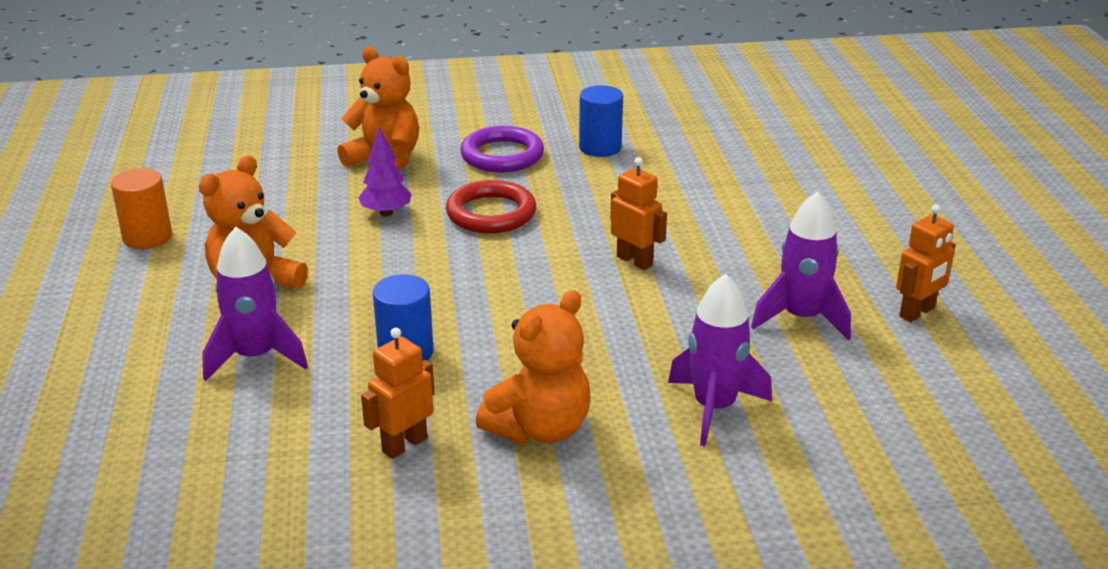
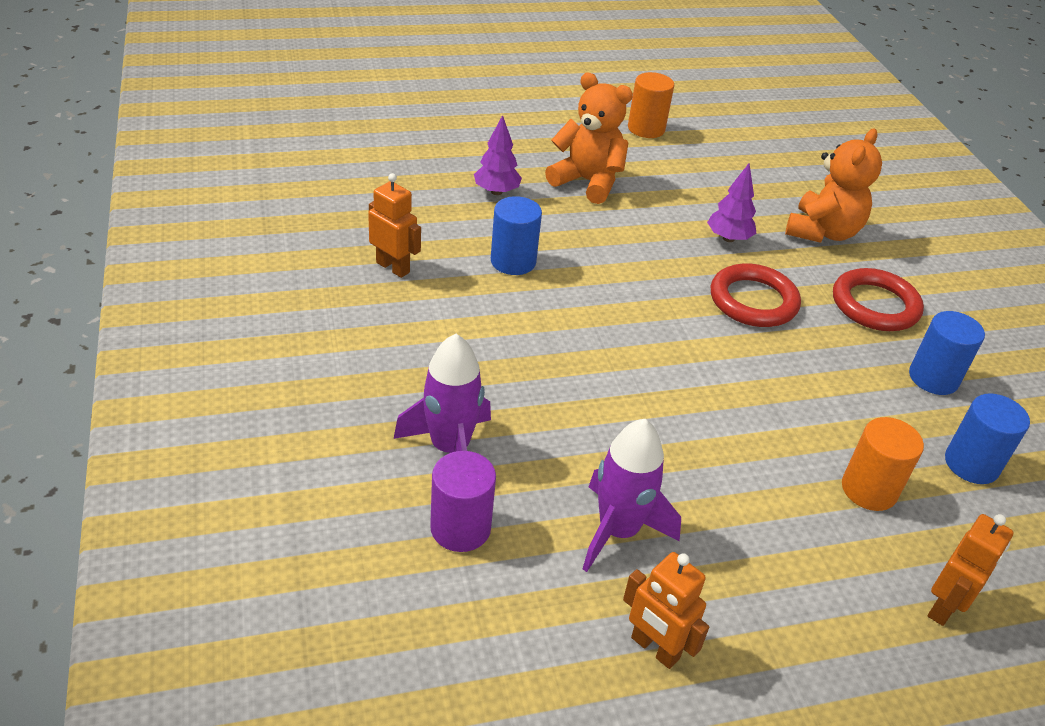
camera: 80 degrees right, 10 degrees up
(255, 357) = (496, 192): purple rocket -> purple tree
(502, 155) = (875, 305): purple ring -> red ring
(540, 428) = (415, 337): orange teddy bear -> none
(634, 261) = (696, 400): orange robot -> orange robot (944, 607)
(698, 151) = (971, 464): none -> blue cylinder
(732, 197) = (869, 489): none -> orange cylinder
(817, 405) = (460, 528): none -> purple cylinder

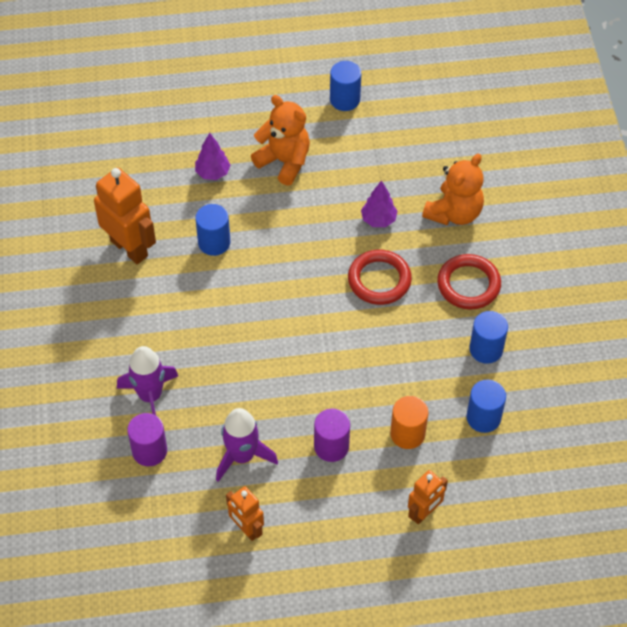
camera: 10 degrees right, 15 degrees up
(393, 267) = (129, 248): orange robot -> orange robot, size x1.69
(646, 128) = (345, 99): orange cylinder -> blue cylinder
(758, 511) = (331, 446): none -> purple cylinder

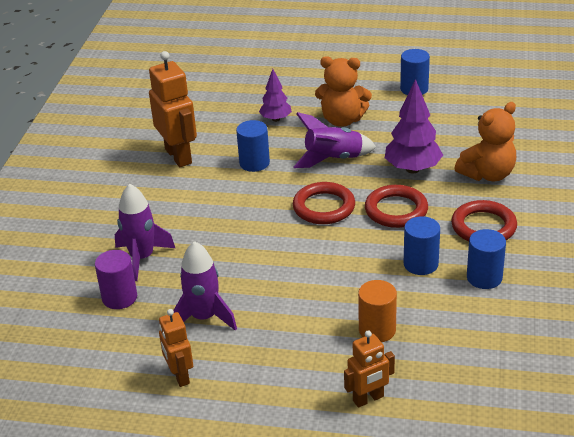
camera: 20 degrees right, 20 degrees down
(284, 161) = (342, 120): orange teddy bear -> orange teddy bear turned 135 degrees clockwise
(294, 221) = (333, 159): none -> purple rocket
(307, 290) = (324, 207): none -> red ring
(331, 446) = (295, 326): purple cylinder -> none
(378, 220) = (412, 169): purple tree -> purple tree, size x1.64
(483, 417) = (462, 331): blue cylinder -> blue cylinder (420, 264)

